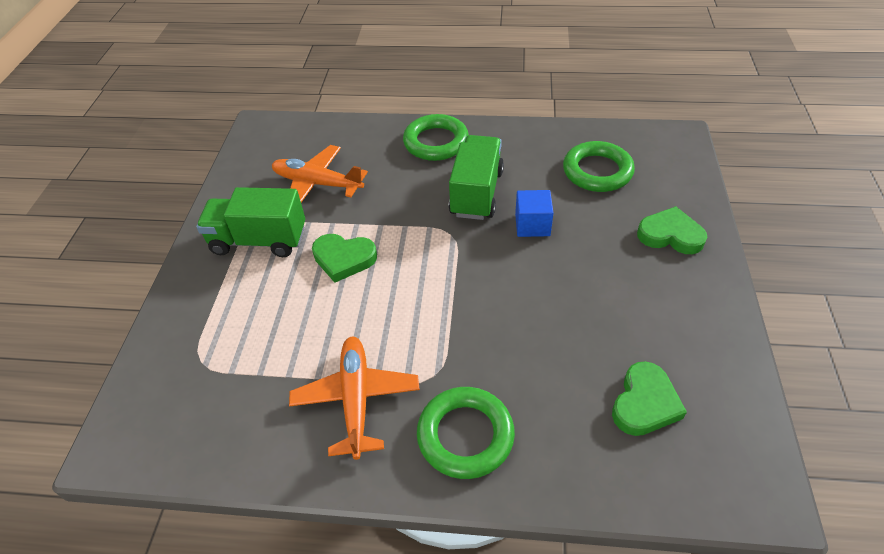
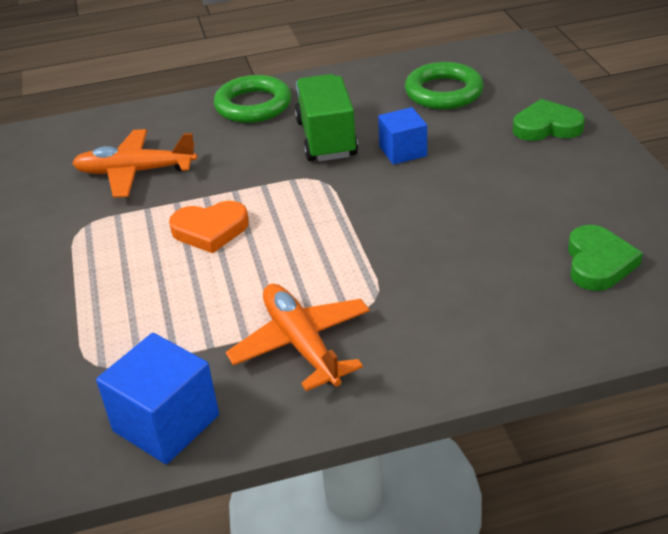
camera: 20 degrees left, 10 degrees down
(221, 439) = (166, 423): none -> blue cube
(259, 241) = (96, 239): green truck -> none
(344, 259) = (210, 230): green heart -> orange heart
(465, 435) = (437, 339): green ring -> none

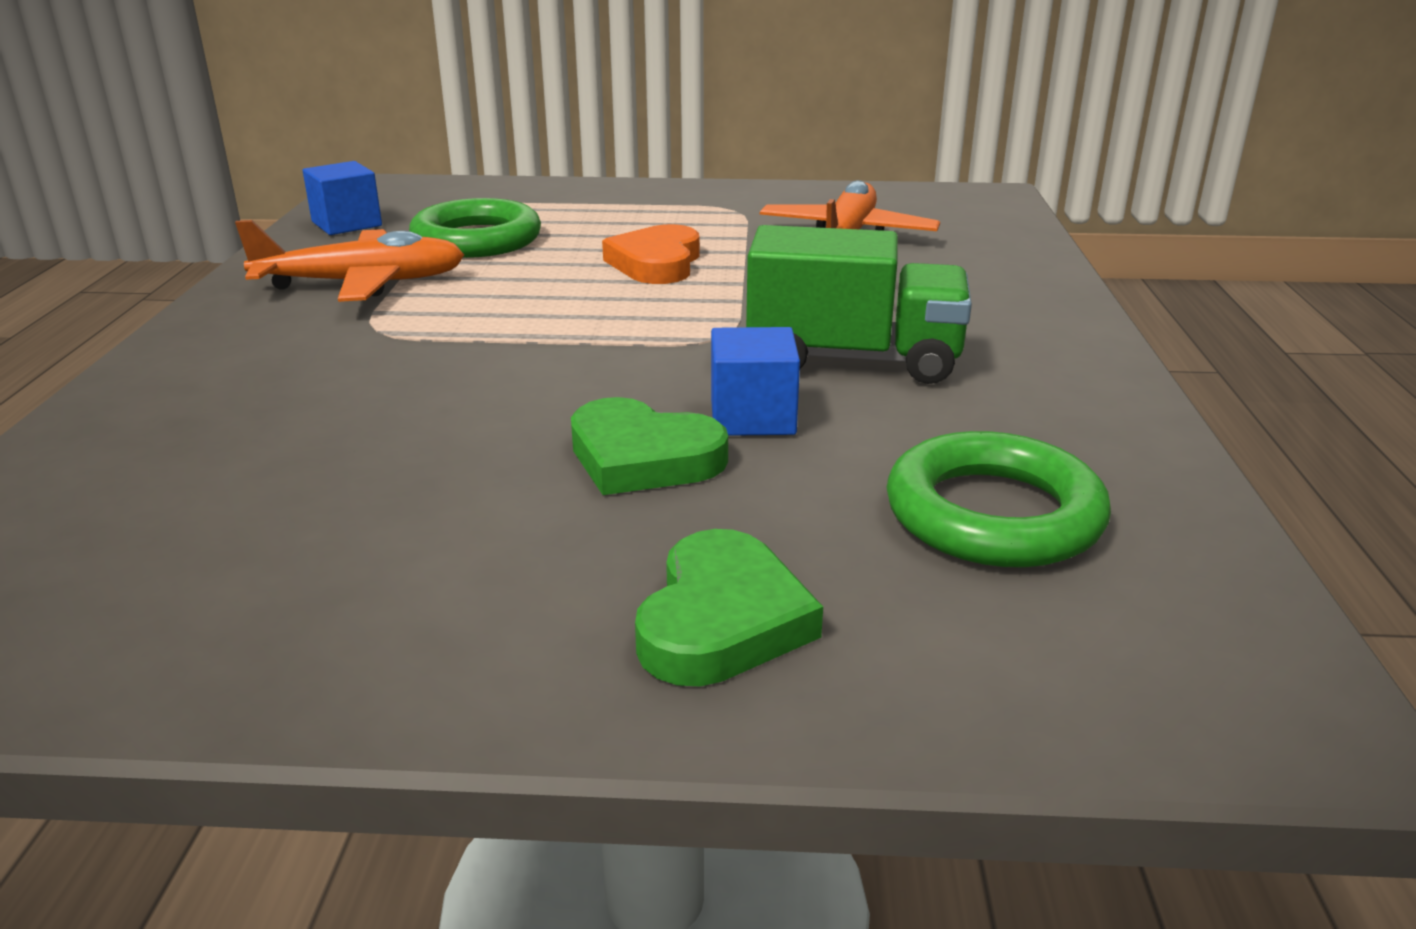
camera: 105 degrees right, 10 degrees down
(166, 423) = (347, 224): blue cube -> blue cube, size x0.66
(253, 105) = (1019, 320): green ring -> green ring (477, 240)
(598, 263) = (182, 521): green heart -> green heart (643, 457)

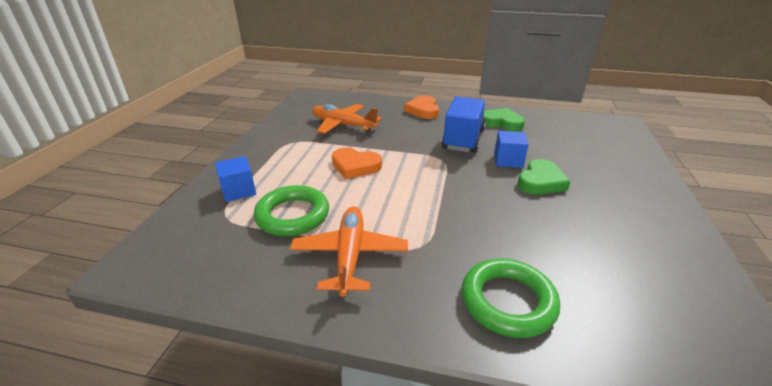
camera: 80 degrees left, 5 degrees up
(347, 224) = (225, 270): blue cube -> blue cube (238, 191)
(722, 620) = (625, 176): green heart -> green heart (501, 123)
(853, 359) = (463, 139): green truck -> blue truck
(993, 514) = (558, 136): green ring -> green ring (507, 301)
(1017, 307) = (423, 110): none -> orange heart

